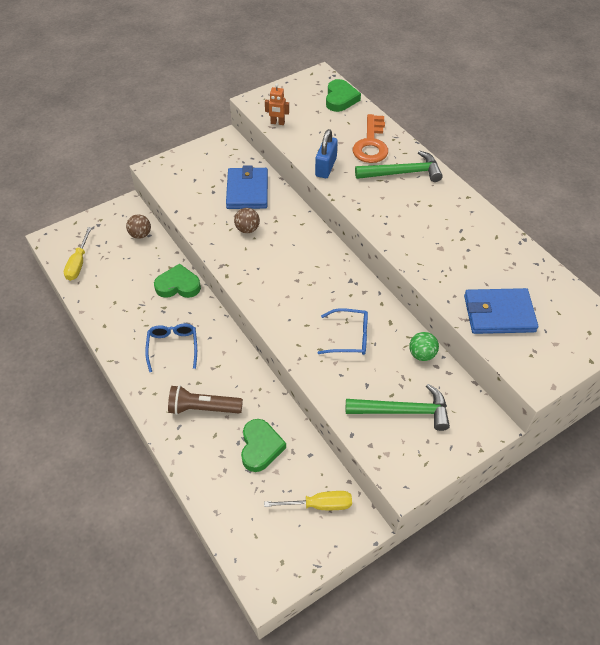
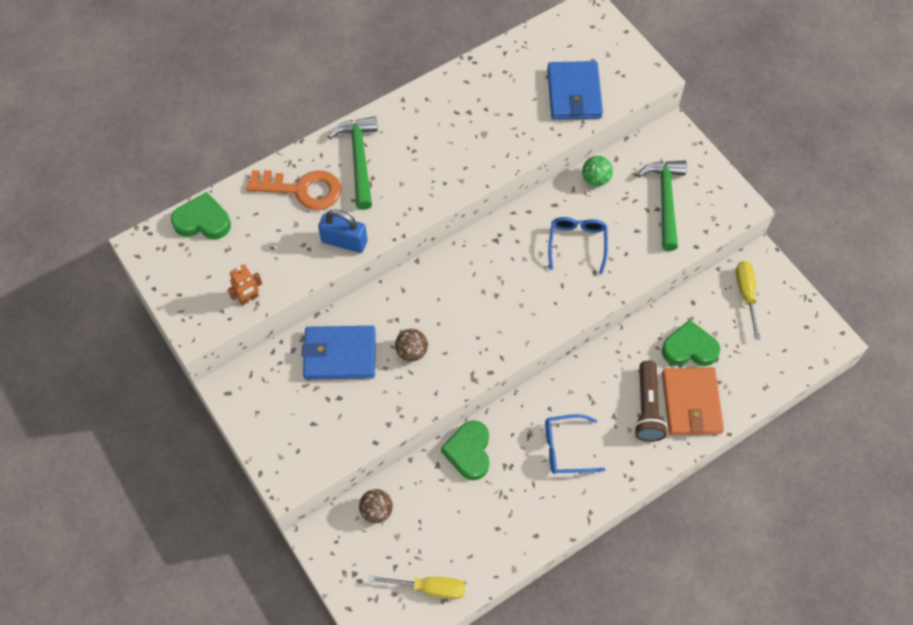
camera: 90 degrees left, 10 degrees up
(204, 444) = (691, 403): none -> orange wallet
(277, 123) = (249, 298): orange robot -> orange robot turned 45 degrees clockwise

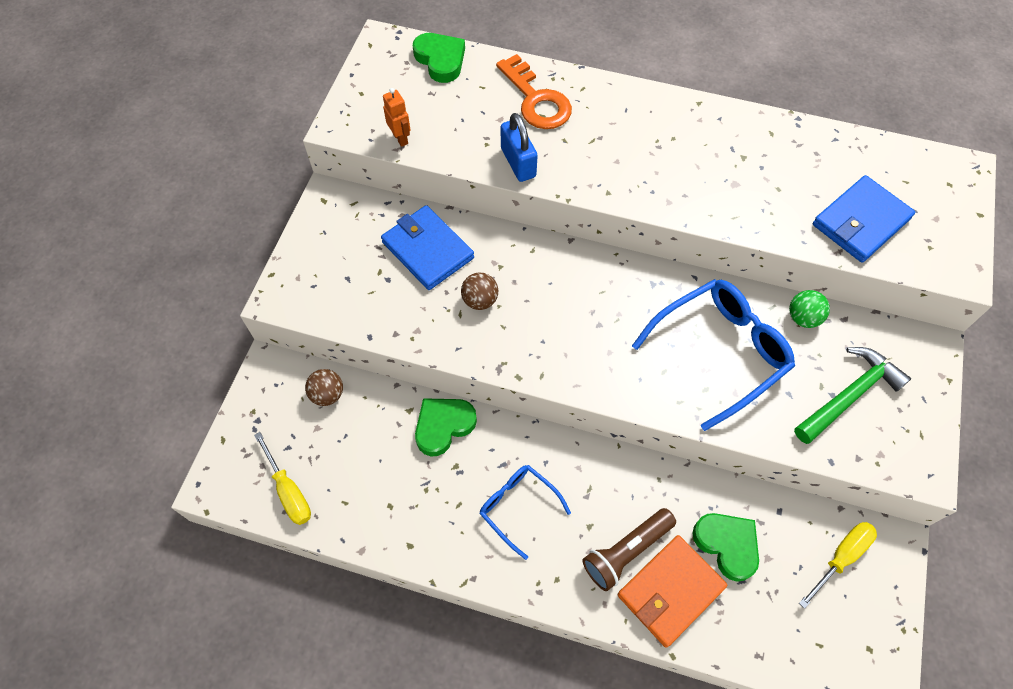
camera: 50 degrees right, 0 degrees up
(249, 298) = (400, 138): orange robot -> orange robot turned 135 degrees counterclockwise
(359, 160) = (606, 116): green hammer -> none
(577, 244) = (719, 352): blue glasses -> blue glasses, size x1.73

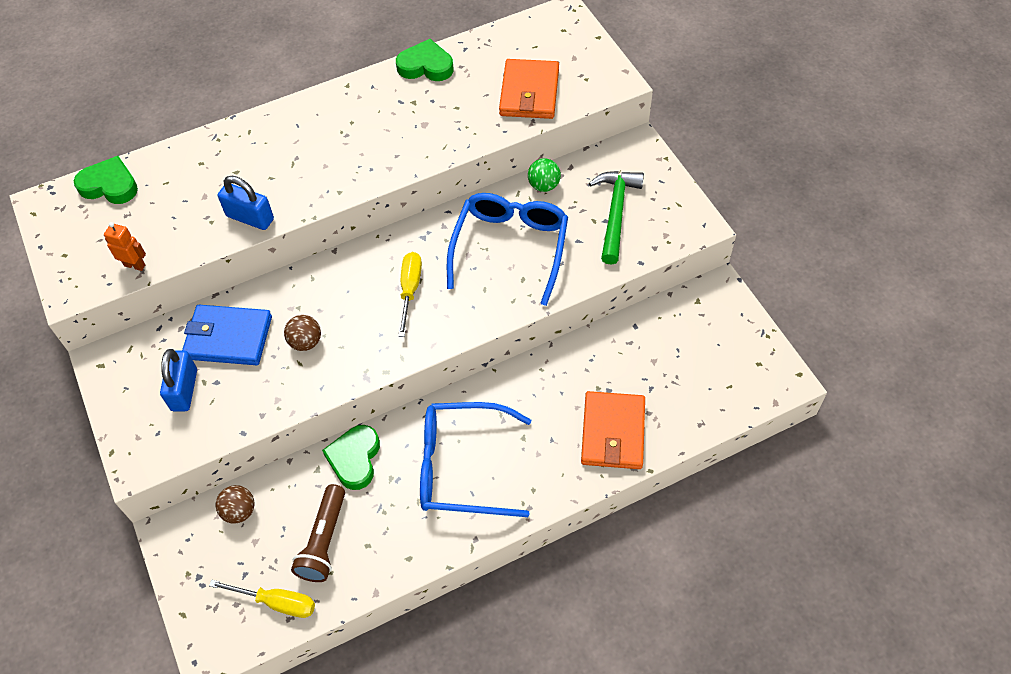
camera: 40 degrees left, 5 degrees down
(360, 267) = (184, 390): none -> blue padlock
(518, 507) = (463, 467): blue glasses -> blue glasses, size x1.73
(536, 100) = (220, 163): orange key -> none
(626, 552) = (562, 433): brown flashlight -> brown flashlight (324, 541)
(727, 545) = (622, 374): green heart -> green heart (426, 66)
(841, 557) = (696, 323): yellow screwdriver -> yellow screwdriver (410, 290)
(860, 222) = (529, 92): blue wallet -> orange wallet

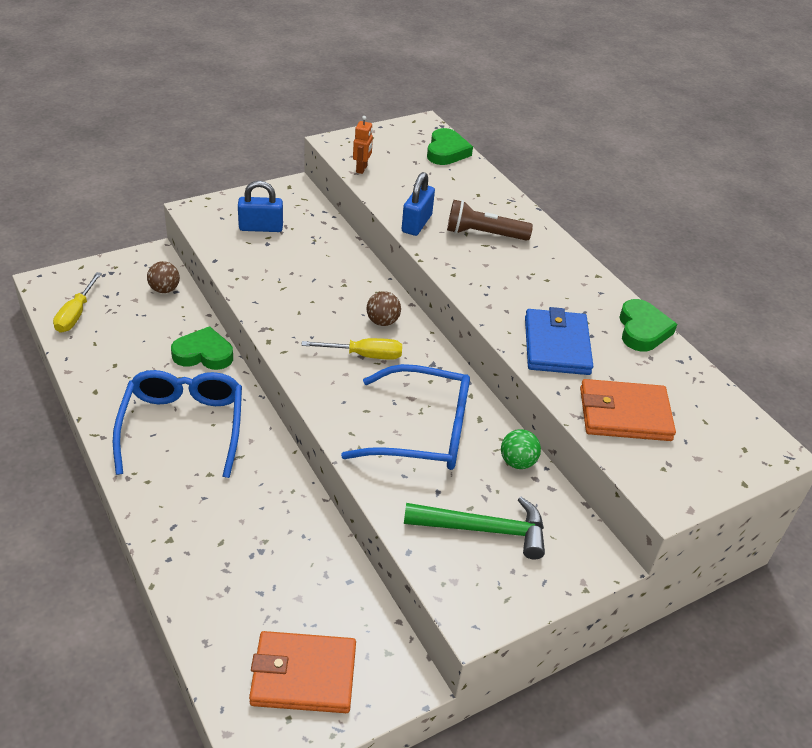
camera: 80 degrees right, 15 degrees down
(228, 338) = (312, 247): blue wallet -> blue wallet (556, 345)
(306, 342) = (305, 290): brown ball -> brown ball (382, 321)
(324, 541) = (125, 338): brown flashlight -> brown flashlight (483, 234)
(613, 432) = (205, 552): orange wallet -> orange wallet (303, 675)

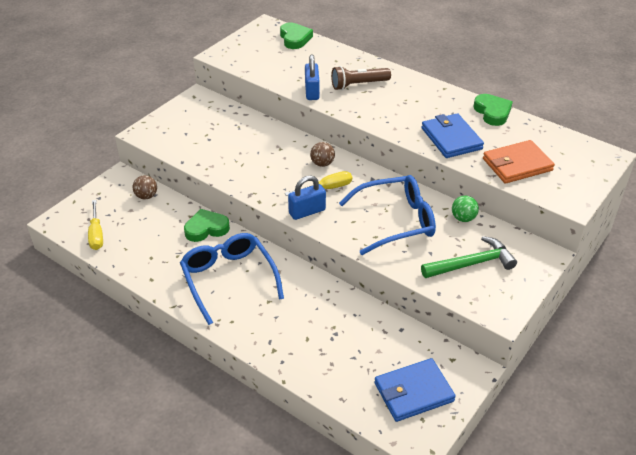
camera: 20 degrees left, 0 degrees up
(261, 228) = (196, 130): blue padlock -> blue padlock (307, 211)
(303, 675) = (413, 392): orange wallet -> blue wallet
(362, 169) = (249, 67): orange robot -> none

